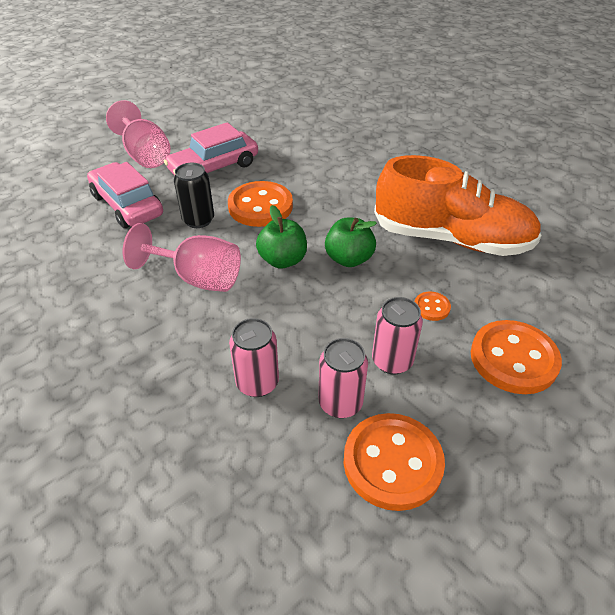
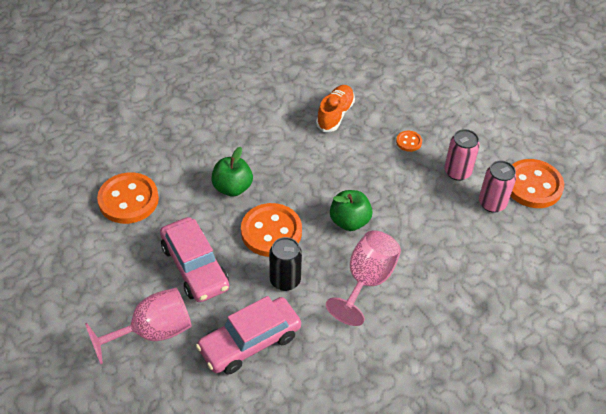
camera: 85 degrees left, 5 degrees up
(257, 383) = (476, 246): pink can -> none
(349, 259) = (352, 179): green apple -> green apple (232, 188)
(451, 239) = (335, 114): orange shoe -> orange shoe, size x0.51
(513, 359) = (456, 114): orange button -> orange button (128, 200)

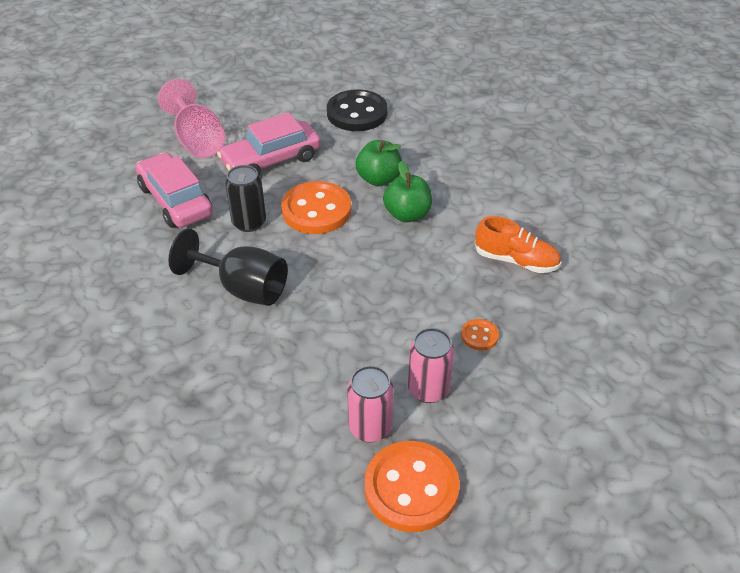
camera: 90 degrees right, 5 degrees down
(128, 200) = (357, 113): orange button -> black button
(349, 221) = (332, 274): green apple -> green apple (407, 214)
(367, 280) = (243, 288): pink goblet -> black goblet

